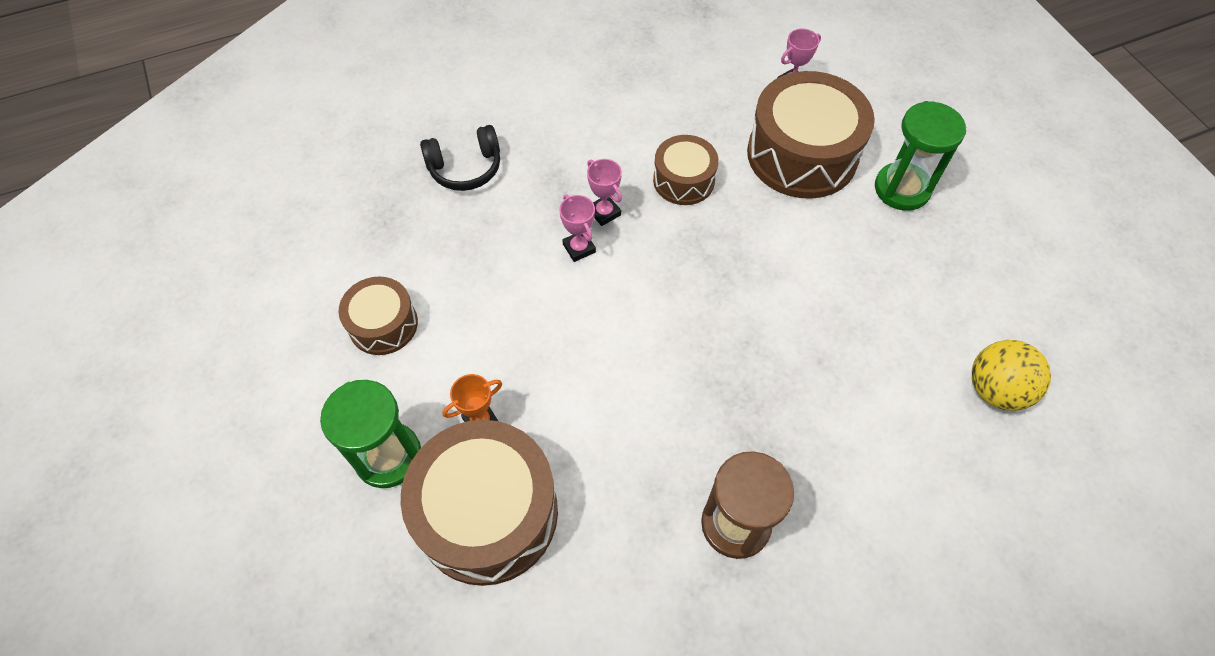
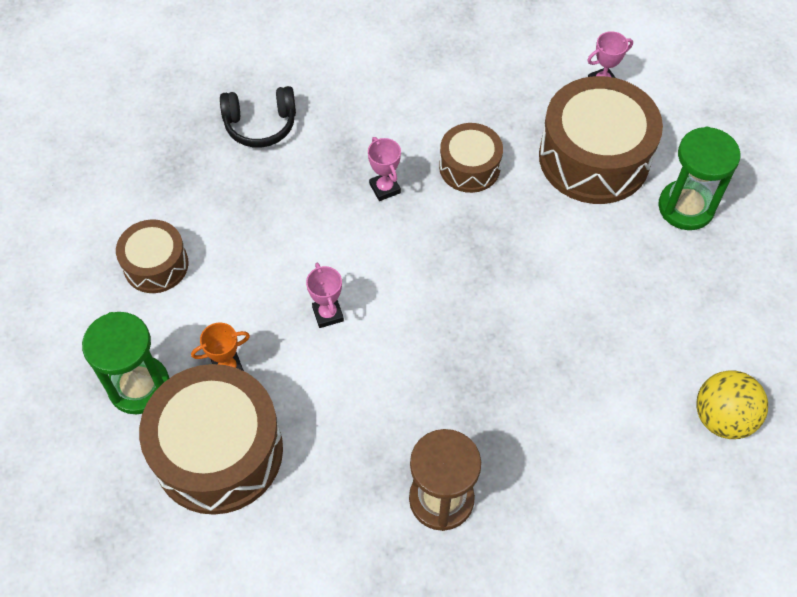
camera: 10 degrees right, 0 degrees up
(579, 248) = (353, 219): pink trophy -> pink trophy (328, 314)

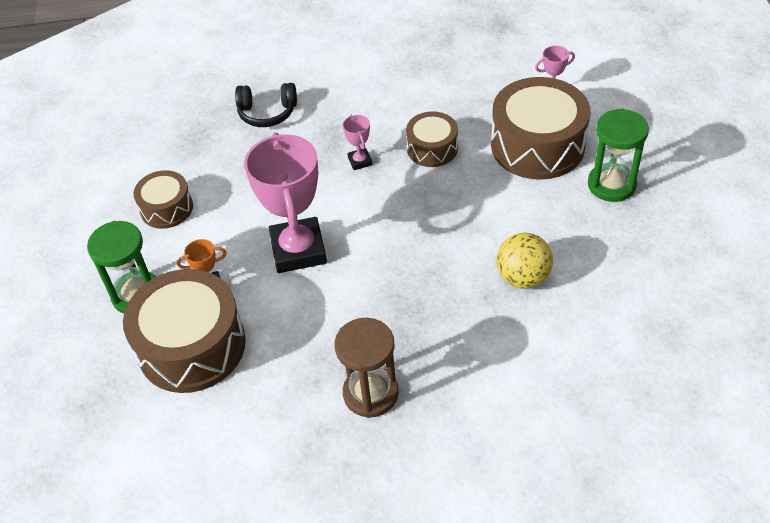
camera: 10 degrees right, 10 degrees down
(328, 314) = (298, 250): pink trophy -> pink trophy, size x2.33
(722, 417) = (624, 345): yellow ball -> yellow ball (523, 277)

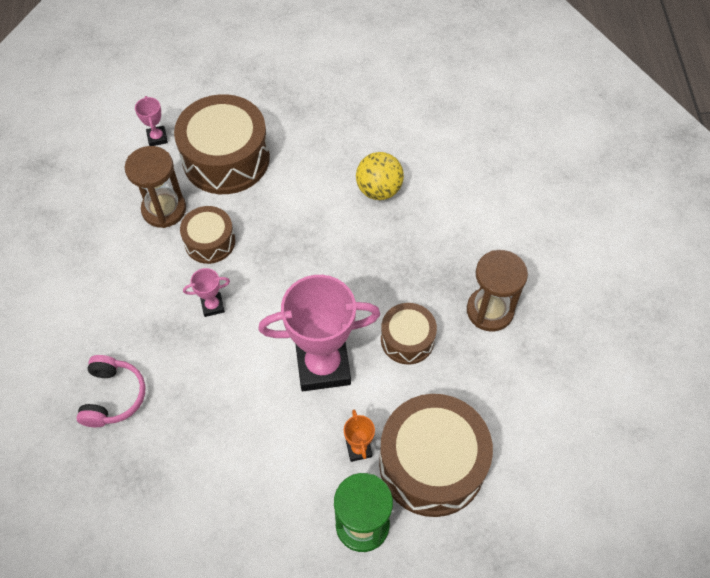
camera: 90 degrees left, 10 degrees up
(166, 208) = (242, 502): brown drum -> brown drum (407, 339)
(267, 113) = (113, 396): black headphones -> pink headphones
(465, 111) = (164, 209): none -> brown hourglass
(611, 184) = (285, 114): green hourglass -> none

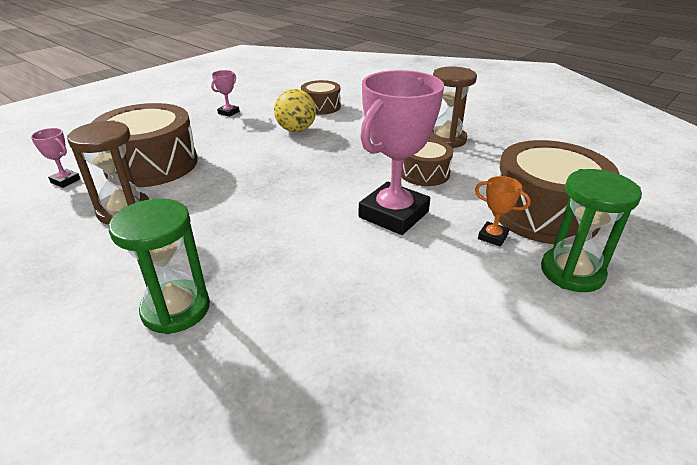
camera: 45 degrees left, 25 degrees down
(113, 396) = (231, 355): pink headphones -> none
(117, 336) = (176, 309): none -> green hourglass
(210, 241) = (197, 206): brown drum -> brown drum (321, 107)
(212, 306) = (252, 236): pink trophy -> pink trophy (228, 112)

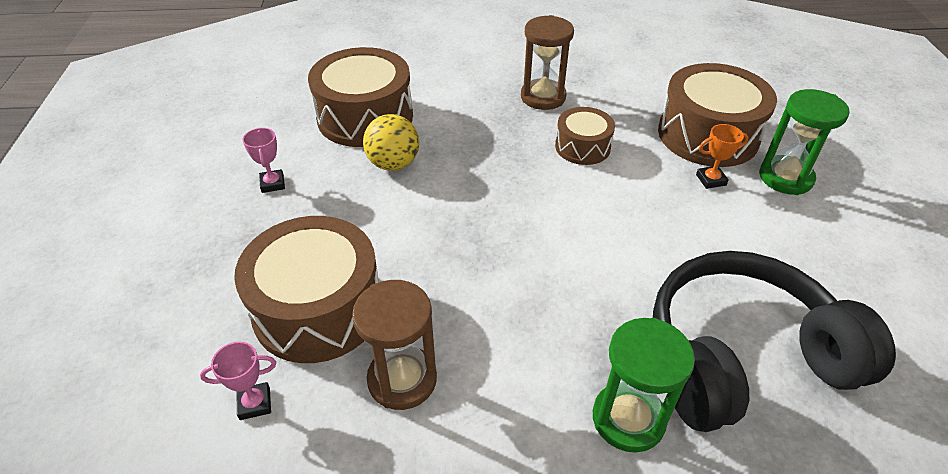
camera: 45 degrees left, 10 degrees up
(307, 340) = (742, 357): none -> black headphones
(321, 107) = (365, 117): brown drum -> brown drum, size x1.82
(393, 214) = (625, 206): pink trophy -> none

